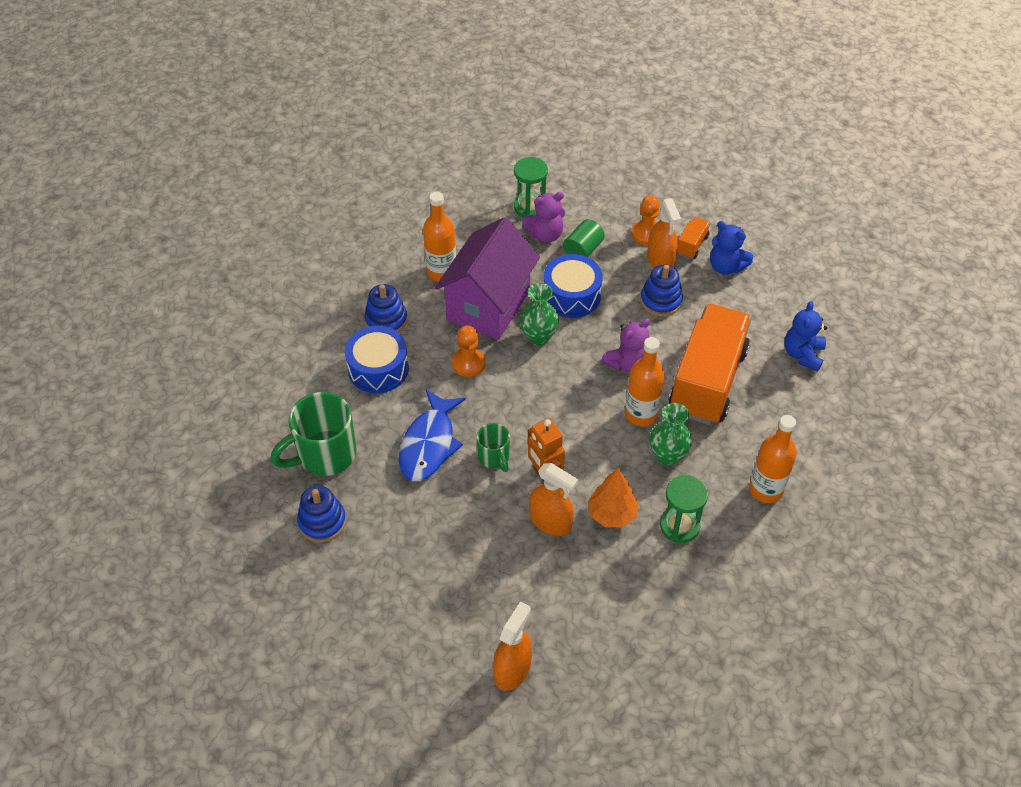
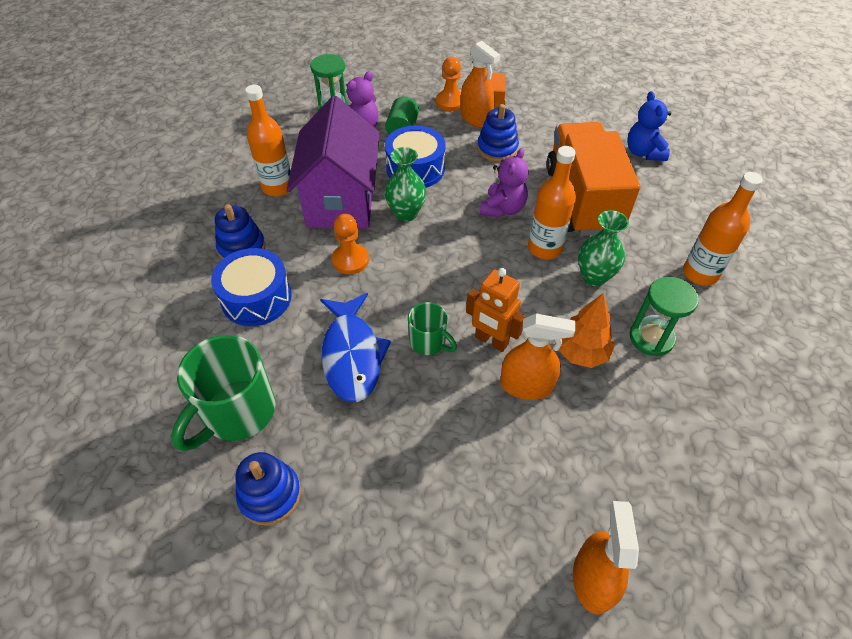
camera: 25 degrees left, 0 degrees up
(726, 266) = (533, 107): blue teddy bear -> none

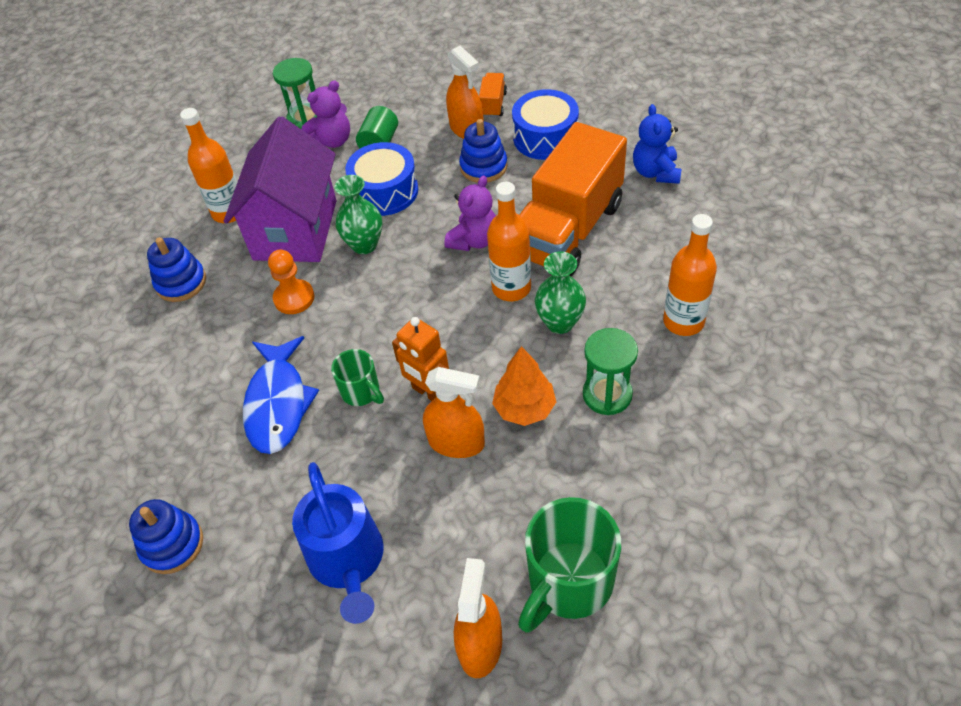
camera: 10 degrees right, 0 degrees up
(237, 413) = (151, 460): green mug -> green mug (568, 583)
(256, 298) = (188, 338): blue drum -> blue drum (545, 137)
(447, 502) = (348, 561): none -> blue watering can
(450, 102) = (441, 108): orange pawn -> none
(582, 199) = (568, 230): orange truck -> orange truck turned 150 degrees counterclockwise

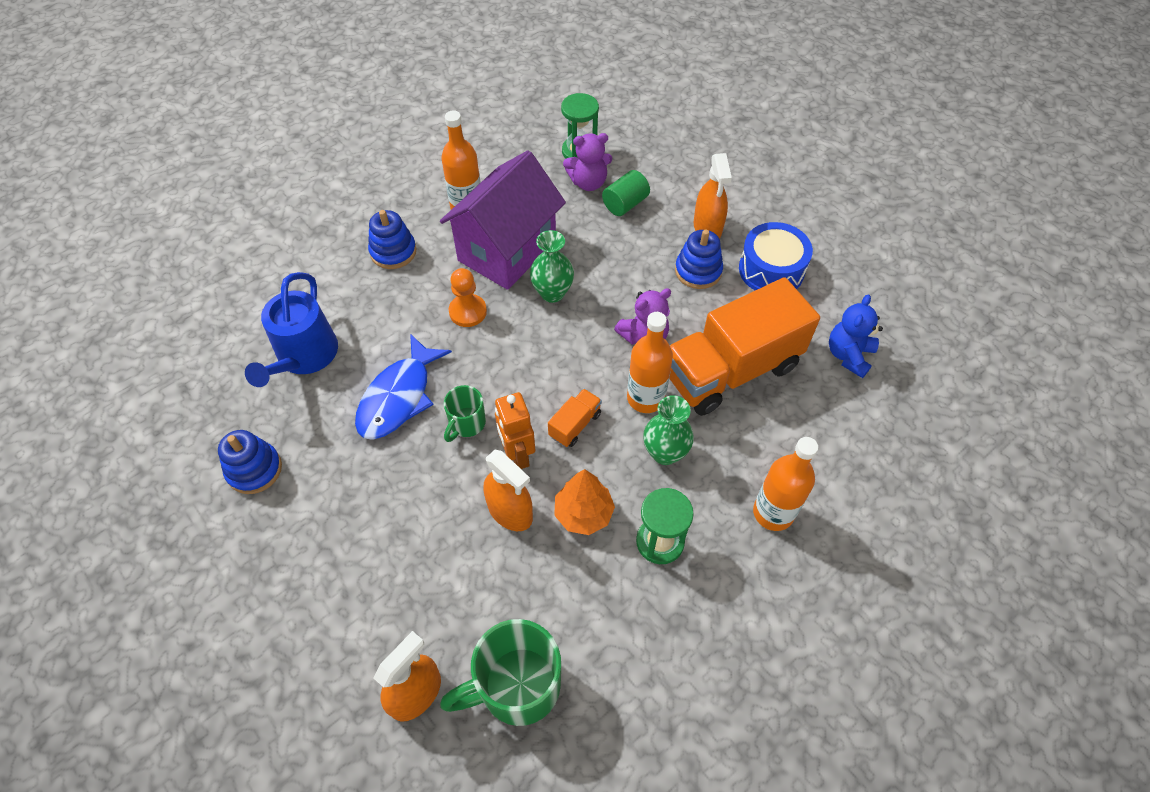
camera: 25 degrees right, 5 degrees up
(348, 561) = (366, 561): blue watering can -> blue watering can (304, 356)
(361, 392) = (466, 424): green mug -> green mug turned 45 degrees clockwise
(385, 191) = (600, 252): blue drum -> none
(493, 104) = (746, 214): orange truck -> orange truck (575, 425)

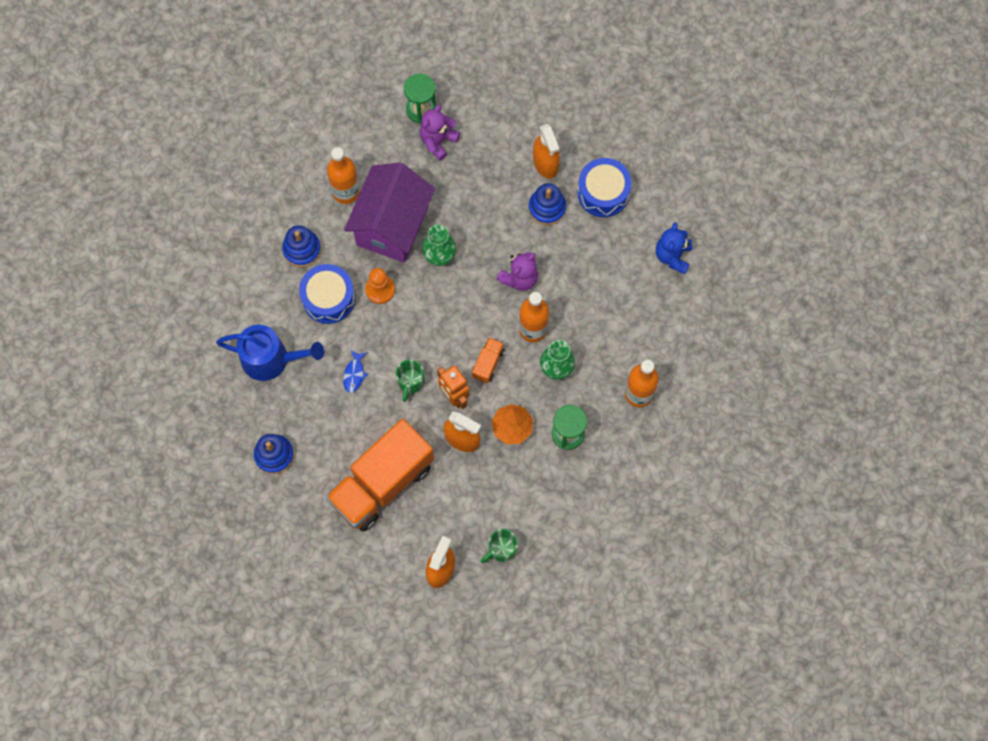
camera: 15 degrees left, 15 degrees up
(304, 356) = (271, 359): blue watering can -> blue watering can turned 75 degrees counterclockwise
(399, 397) = (354, 374): blue fish -> blue fish, size x0.47
(402, 307) = (328, 298): none -> blue drum
(516, 686) = (501, 549): green mug -> green mug, size x0.55
(588, 182) = (438, 141): purple teddy bear -> purple teddy bear turned 150 degrees clockwise
(625, 204) = (474, 156): green cylinder -> none
(730, 370) = (589, 290): orange truck -> orange truck (382, 483)

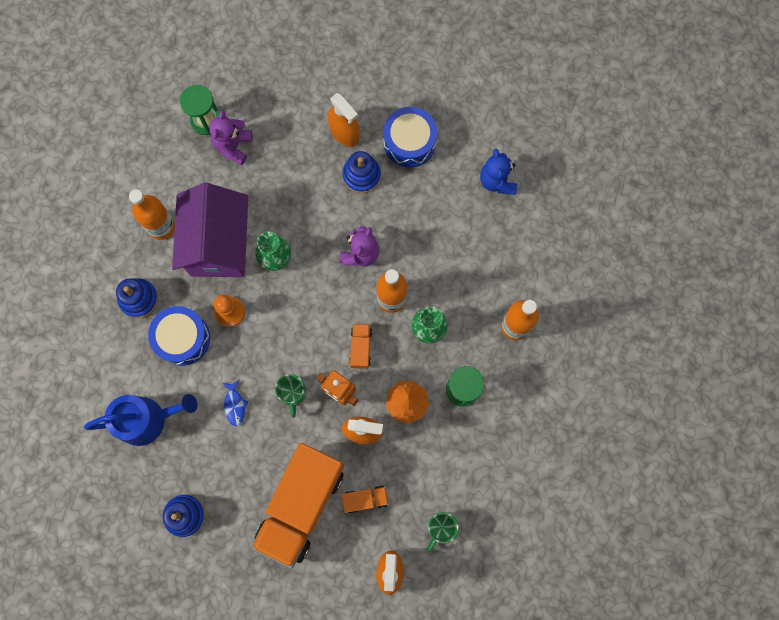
camera: 20 degrees left, 5 degrees up
(442, 499) = (365, 499): none -> orange truck

